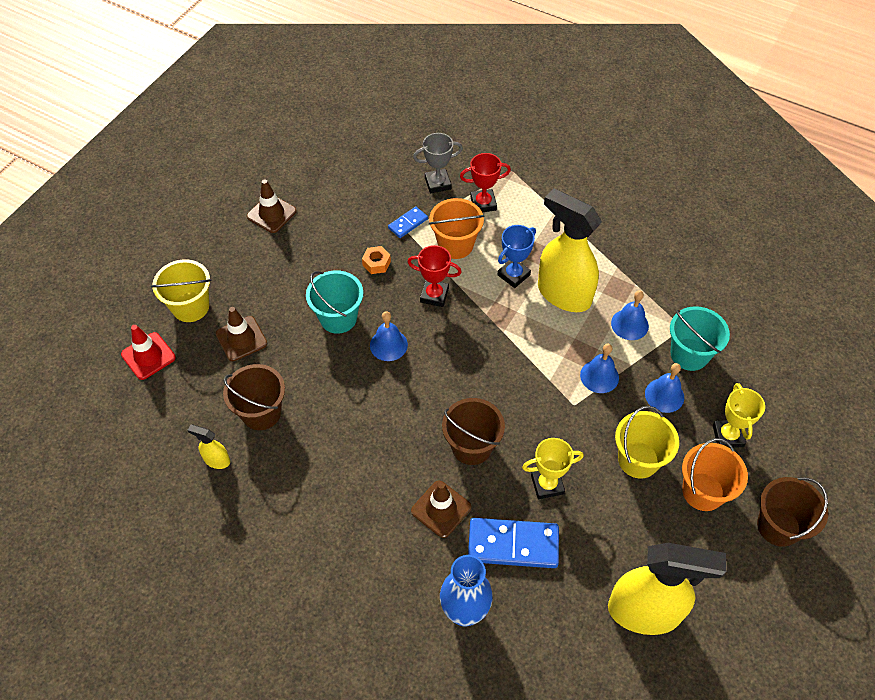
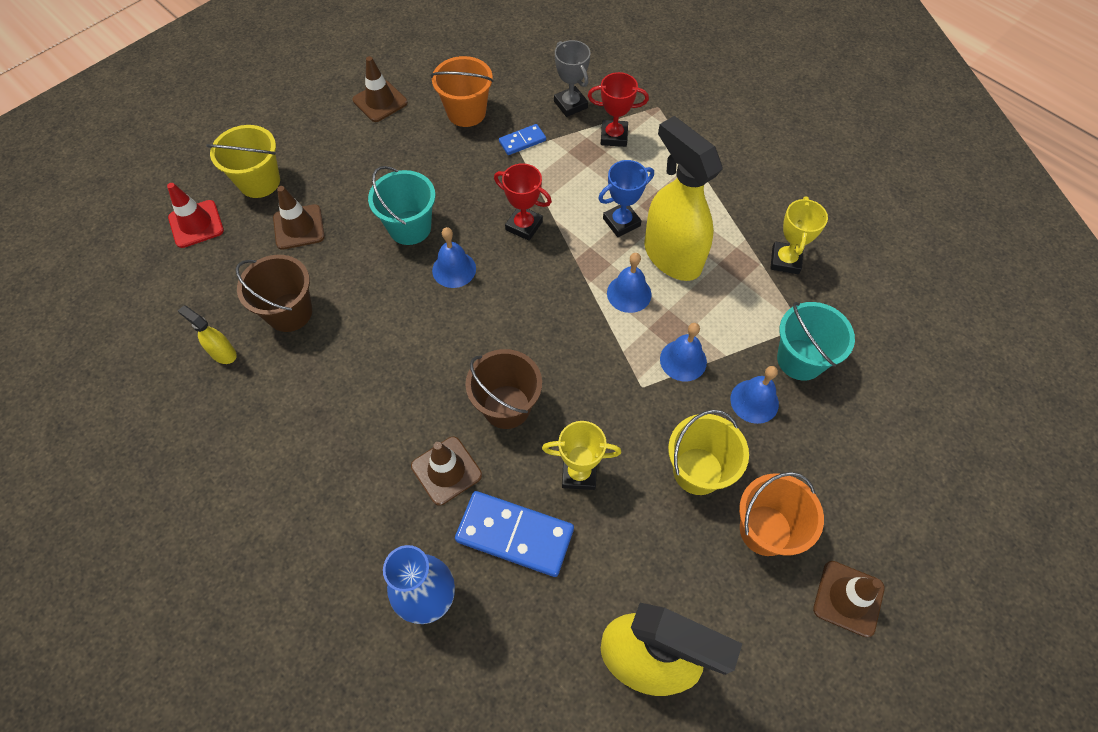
camera: 15 degrees right, 5 degrees up
(376, 263) = (472, 177): orange nut -> none
(438, 183) = (570, 104): grey trophy -> grey trophy turned 60 degrees clockwise
(455, 245) = (567, 175): orange bucket -> orange bucket (466, 112)
(629, 324) = (739, 308): blue bell -> blue bell (629, 293)
(728, 436) = (818, 469): yellow trophy -> yellow trophy (785, 260)
(778, 526) = (848, 598): brown bucket -> brown traffic cone

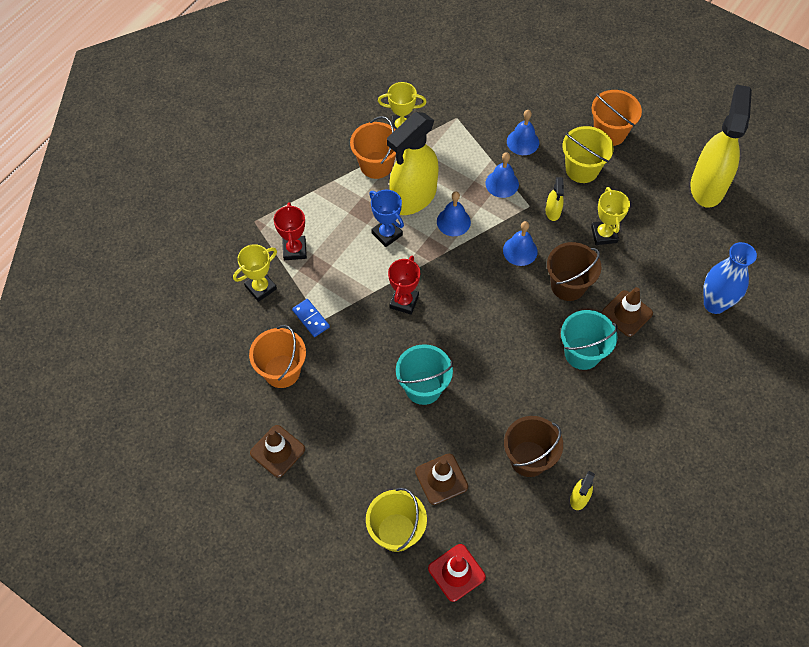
camera: 100 degrees left, 0 degrees up
(454, 269) = (458, 344): blue bell -> blue bell (520, 251)
(514, 535) = (657, 264): blue domino -> none
(570, 104) = (261, 288): grey trophy -> yellow trophy
(627, 414) = (553, 212): none -> yellow spray bottle
(727, 225) = (376, 165): none -> orange bucket
(800, 359) = (484, 118): turquoise bucket -> turquoise bucket (582, 353)
(848, 598) = (637, 93): brown traffic cone -> none

